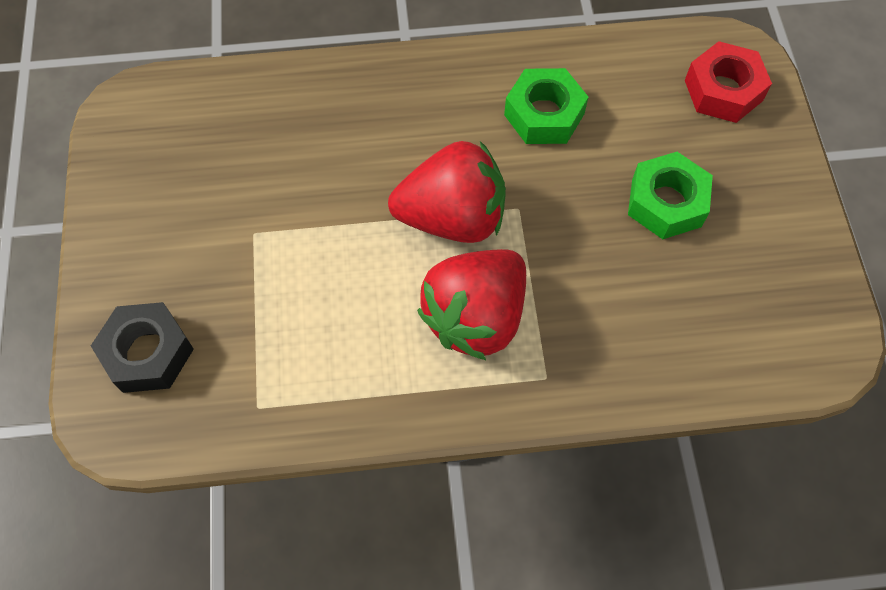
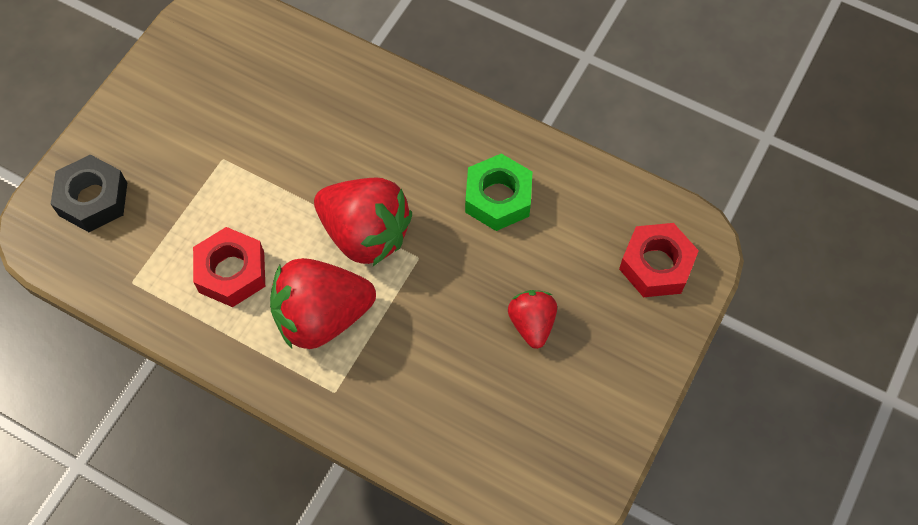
camera: 35 degrees right, 0 degrees up
(353, 332) = (231, 272): none -> red nut
(666, 203) = (532, 324): green nut -> red strawberry

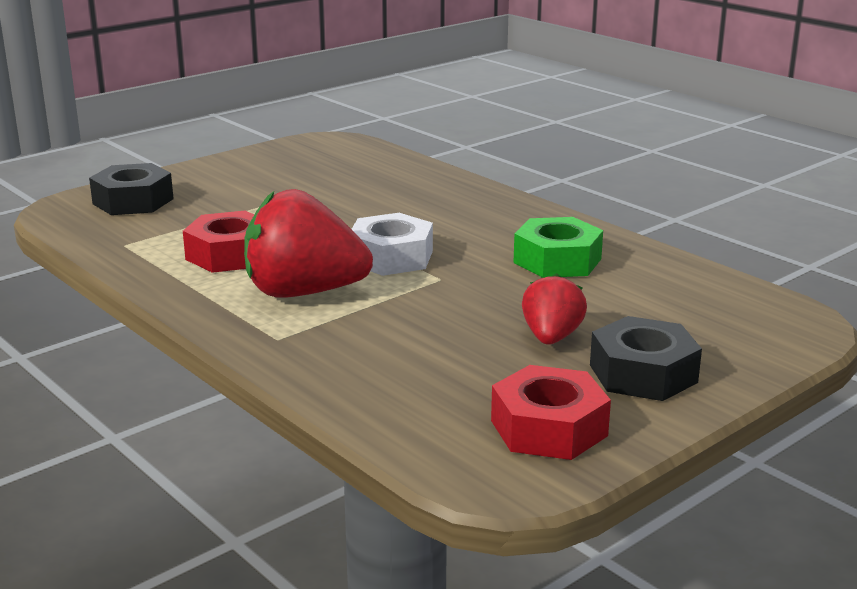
camera: 20 degrees right, 40 degrees down
(365, 234) = (391, 257): red strawberry -> white nut
(609, 354) = (643, 373): none -> black nut
(656, 265) = (736, 328): red nut -> red nut (549, 428)

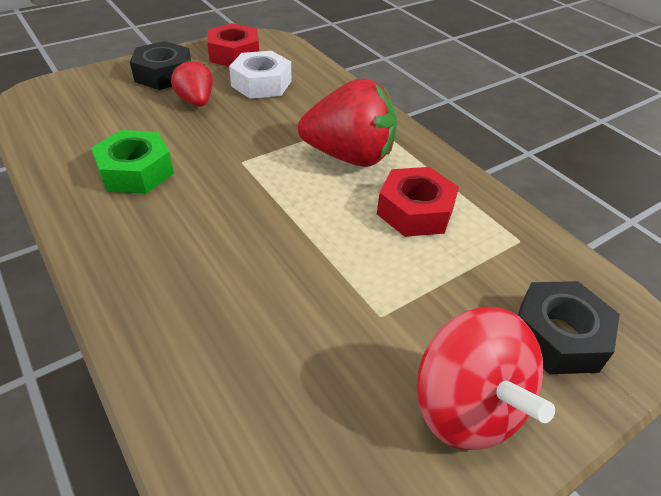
camera: 175 degrees left, 20 degrees up
(222, 176) = (467, 407): none -> red spinning top
(391, 257) = (273, 191): white nut -> white nut (261, 84)
(551, 337) = (196, 101): red strawberry -> red strawberry turned 135 degrees clockwise

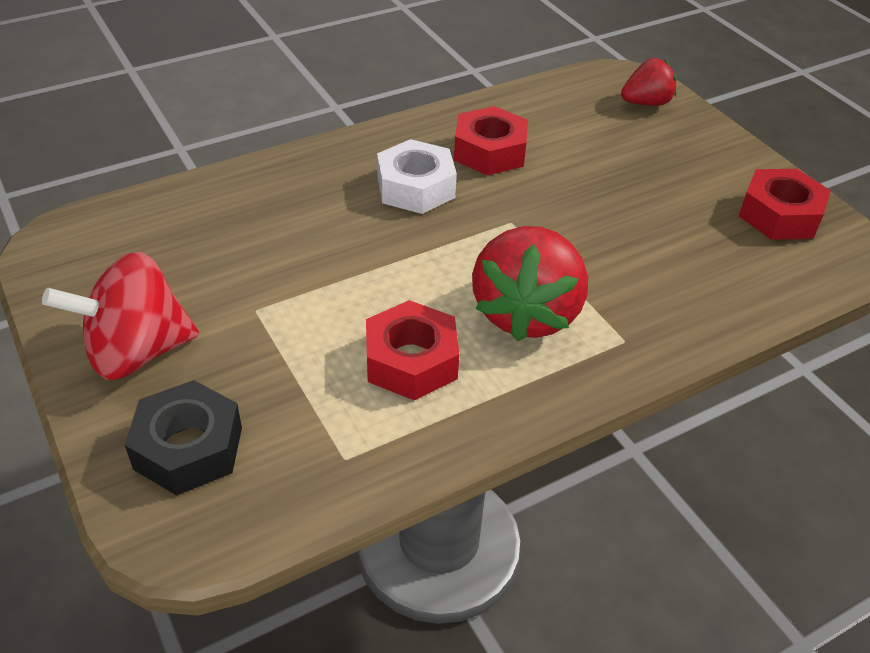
camera: 95 degrees right, 0 degrees up
(136, 171) = (490, 151): green nut -> red nut
(164, 74) = (698, 157): black nut -> none
(196, 101) = (638, 185): red strawberry -> red strawberry (646, 103)
(261, 84) = (699, 240): white nut -> white nut (415, 187)

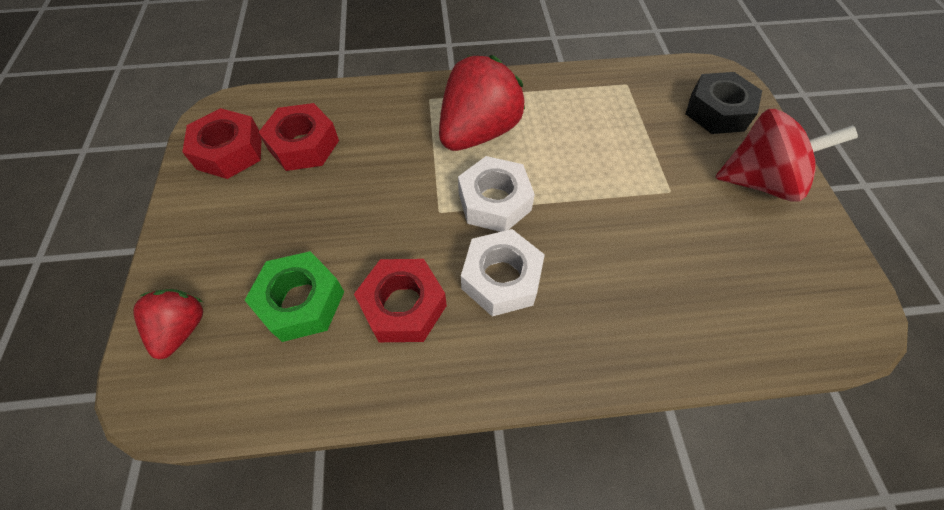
camera: 155 degrees left, 15 degrees up
(411, 361) = (570, 123): red nut -> red nut (304, 145)
(459, 244) = (494, 201): none -> white nut
(575, 135) = (301, 302): none -> green nut
(646, 103) = (182, 328): red strawberry -> red strawberry turned 90 degrees clockwise

